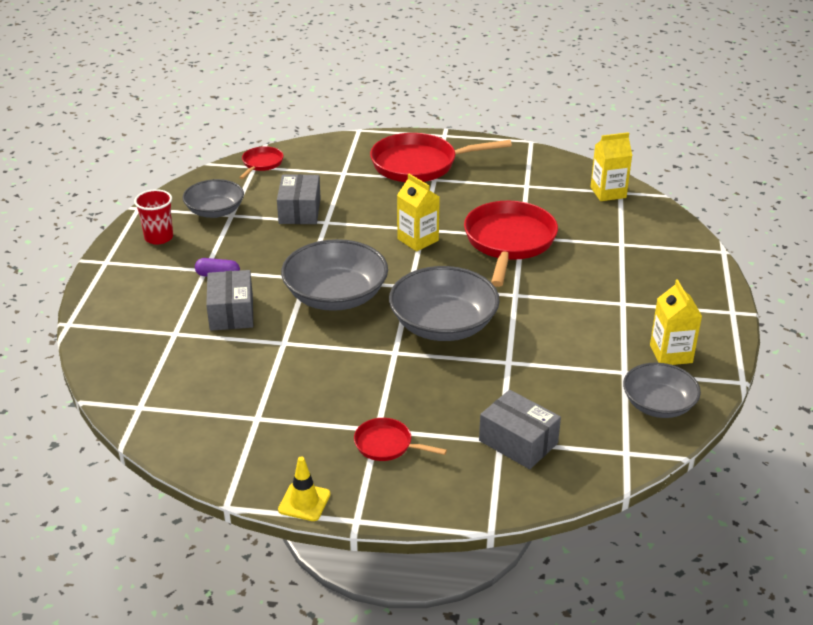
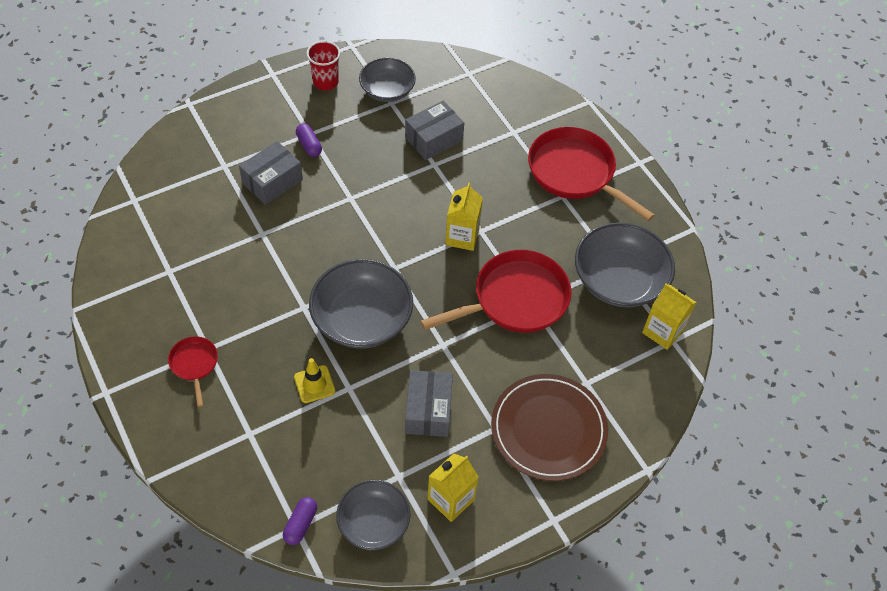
camera: 50 degrees right, 20 degrees up
(261, 164) = (476, 75): red pan -> none
(304, 502) = (103, 351): yellow traffic cone -> yellow traffic cone (314, 384)
(335, 296) = (342, 229): grey bowl -> grey bowl (619, 280)
(518, 442) = (256, 446): grey box -> grey box (428, 410)
(625, 448) = (300, 524): none -> purple capsule
(647, 279) = (548, 429): none -> brown plate

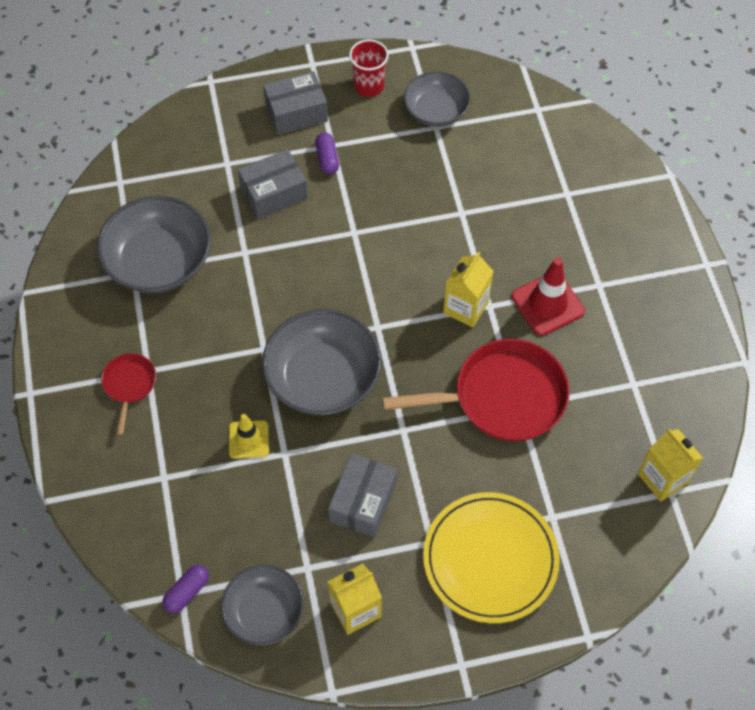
camera: 20 degrees right, 5 degrees up
(434, 139) = (471, 182): grey box -> grey box (296, 113)
(527, 219) = (547, 304): none -> red traffic cone
(548, 429) = (490, 559): brown plate -> yellow plate
(575, 173) = (624, 260): red pan -> none
(619, 280) = (632, 403): grey bowl -> grey bowl (159, 261)

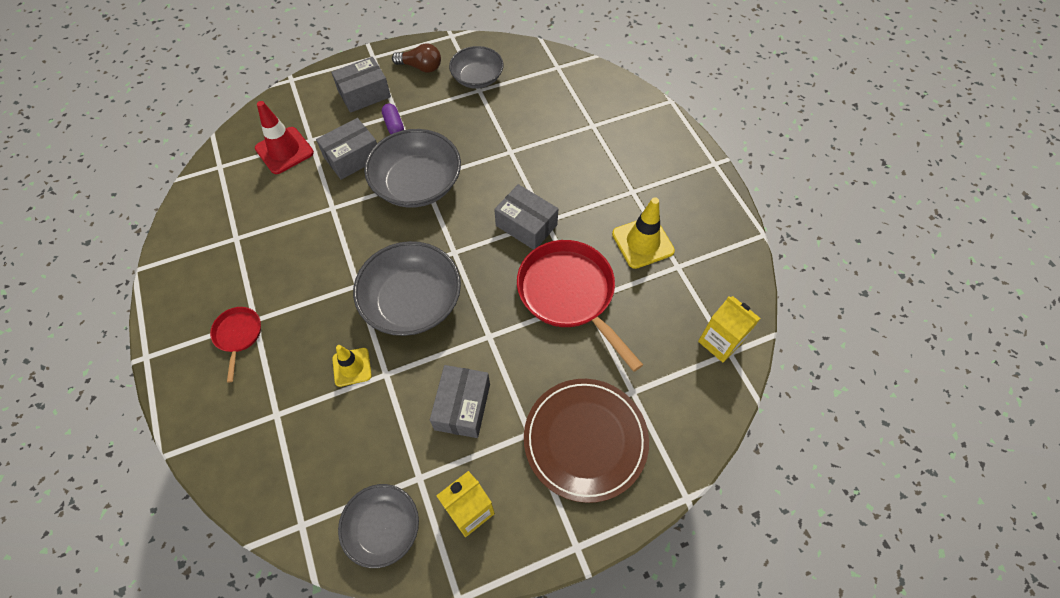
camera: 10 degrees left, 0 degrees up
(159, 261) = (258, 225): grey bowl -> grey bowl (417, 184)
(187, 592) = (307, 522): purple capsule -> none
(369, 86) = (421, 67): red cup -> brown light bulb
(465, 307) = (526, 225): yellow carton -> grey box
(490, 559) = (585, 440): yellow plate -> brown plate
(501, 397) = (569, 294): red pan -> red pan turned 105 degrees counterclockwise
(547, 304) = (594, 212): red traffic cone -> red traffic cone (284, 150)
(598, 349) = (642, 242): none -> yellow traffic cone

